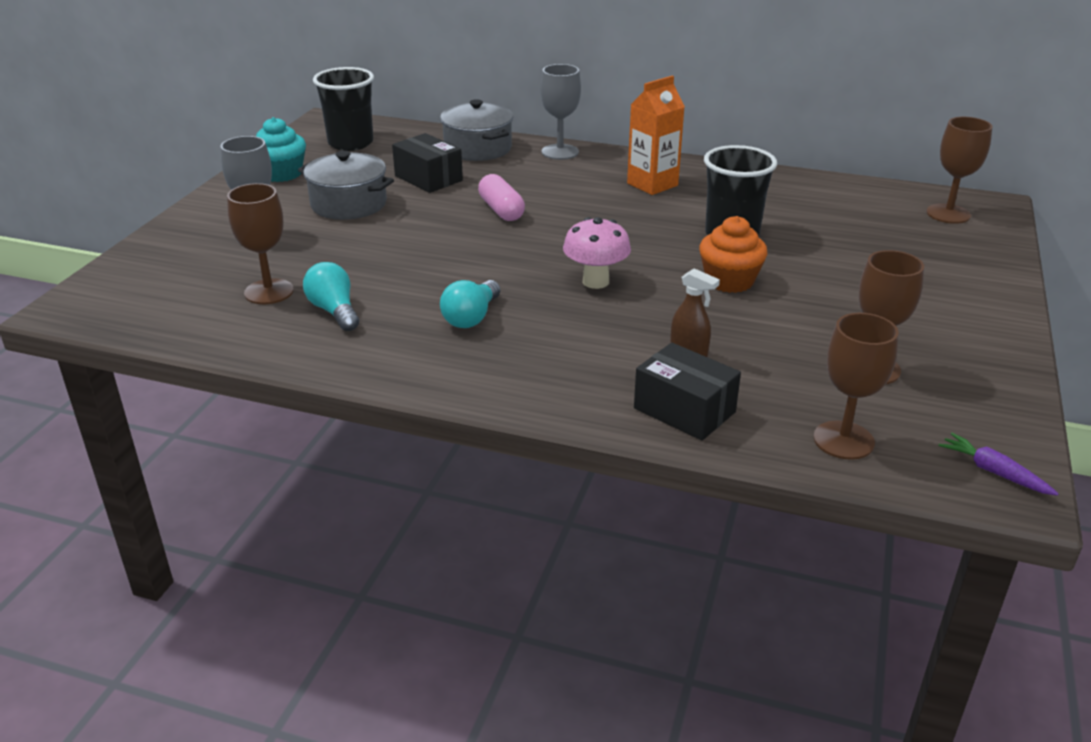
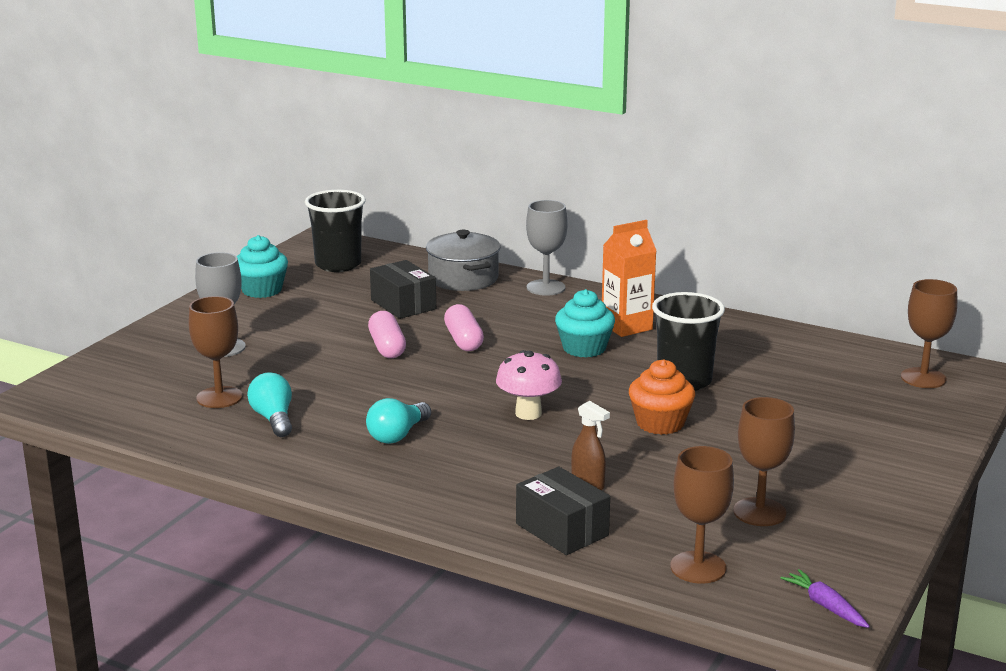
camera: 10 degrees right, 10 degrees down
(348, 204) = (317, 324): grey pot -> none
(427, 223) = (387, 347): none -> pink capsule
(621, 209) = (584, 348): none -> turquoise cupcake

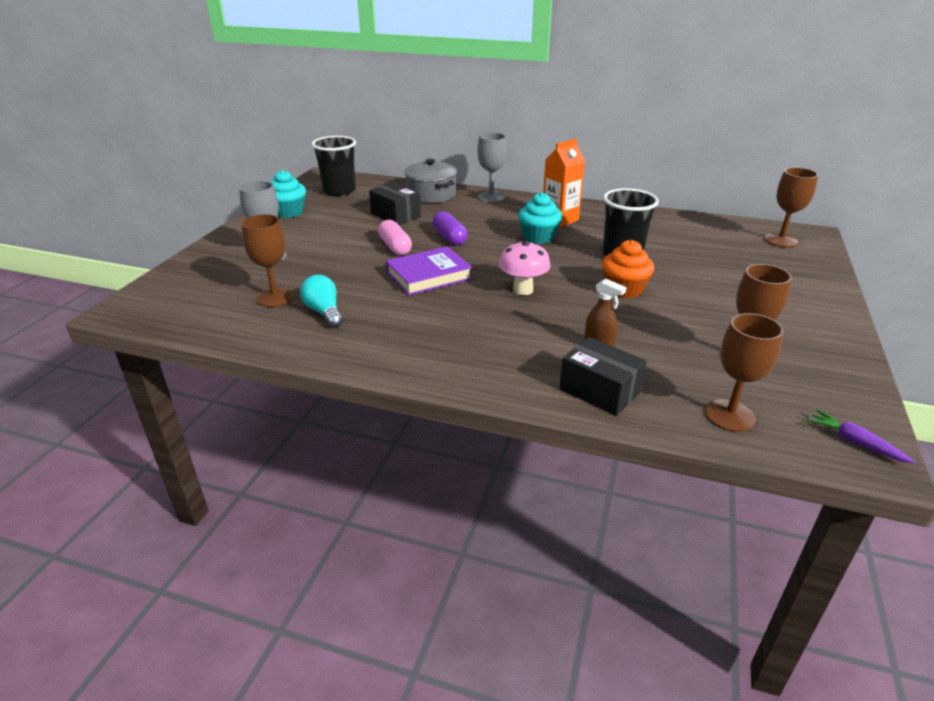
camera: 10 degrees left, 10 degrees up
(398, 435) = (429, 317): turquoise light bulb -> none
(416, 386) = (429, 275): none -> purple book
(463, 340) = (449, 238): pink capsule -> purple capsule

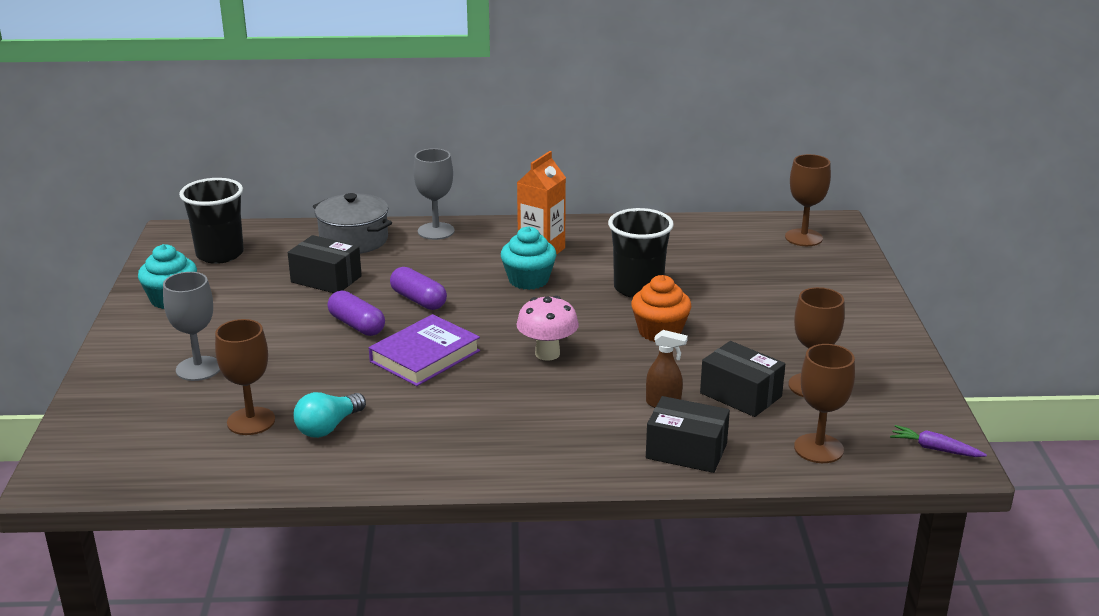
camera: 20 degrees left, 5 degrees down
(324, 312) = (328, 427): turquoise light bulb -> turquoise light bulb turned 90 degrees counterclockwise
(395, 247) = (357, 325): pink capsule -> purple capsule
(672, 352) = (740, 395): none -> black box

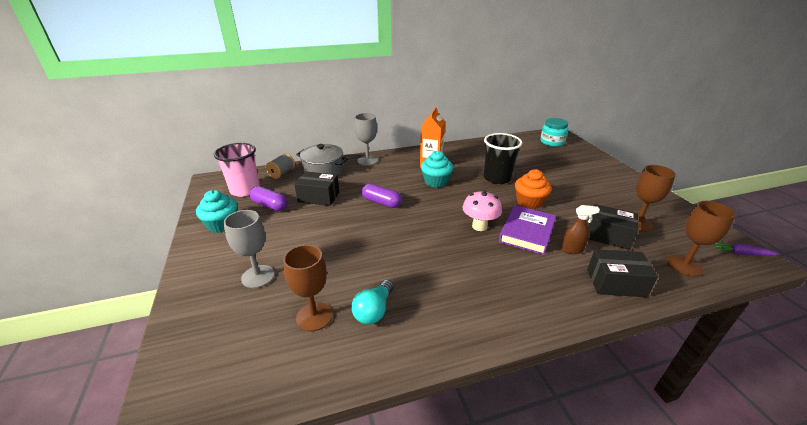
camera: 15 degrees left, 5 degrees up
(220, 254) = (245, 190): black cup -> pink cup
(286, 235) = (282, 173): none -> grey spool
(357, 325) = (353, 225): purple capsule -> purple capsule (269, 205)
(425, 356) = (407, 240): purple book -> purple book (527, 232)
(803, 238) = (552, 142): brown goblet -> turquoise jar

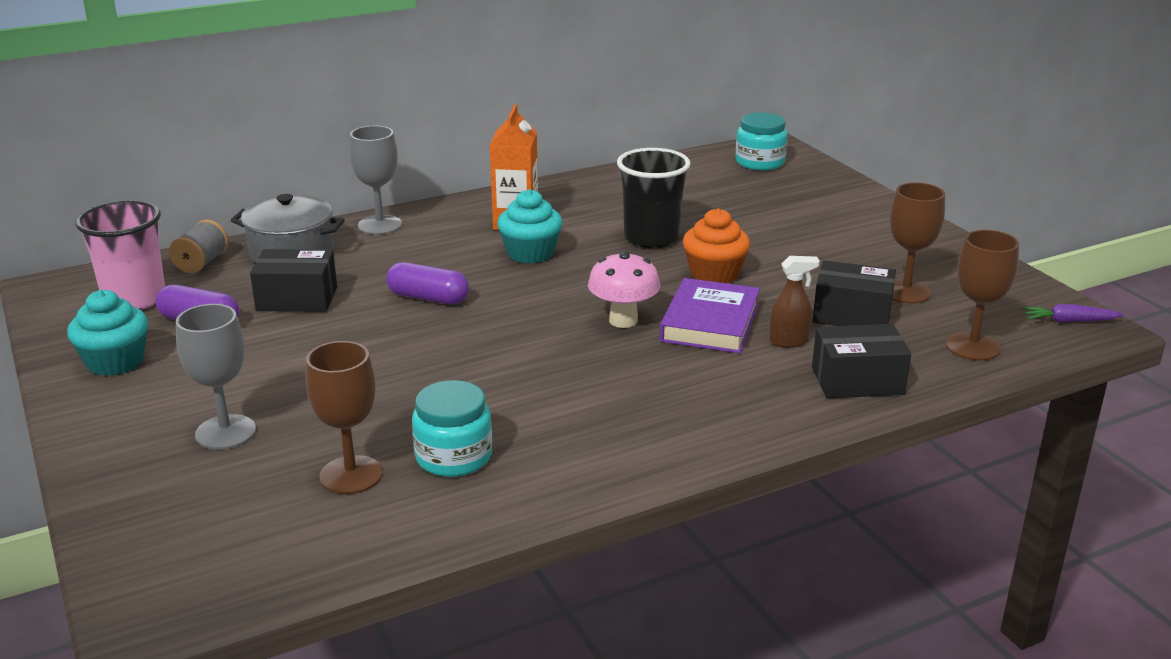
camera: 10 degrees left, 5 degrees down
(374, 310) = (453, 457): turquoise light bulb -> turquoise jar

